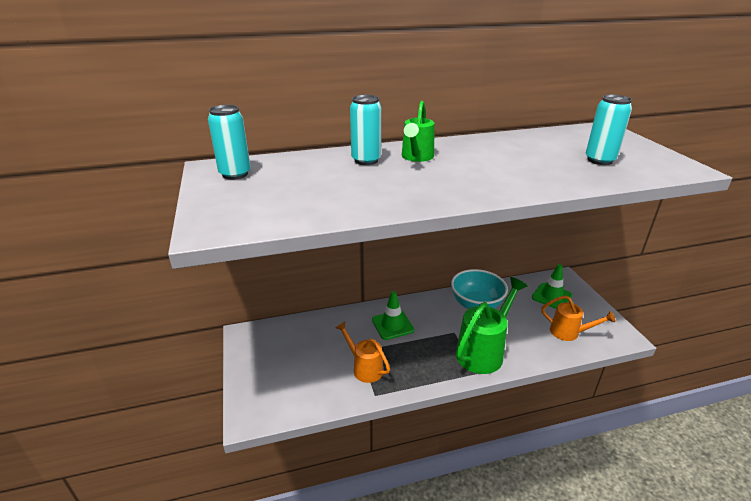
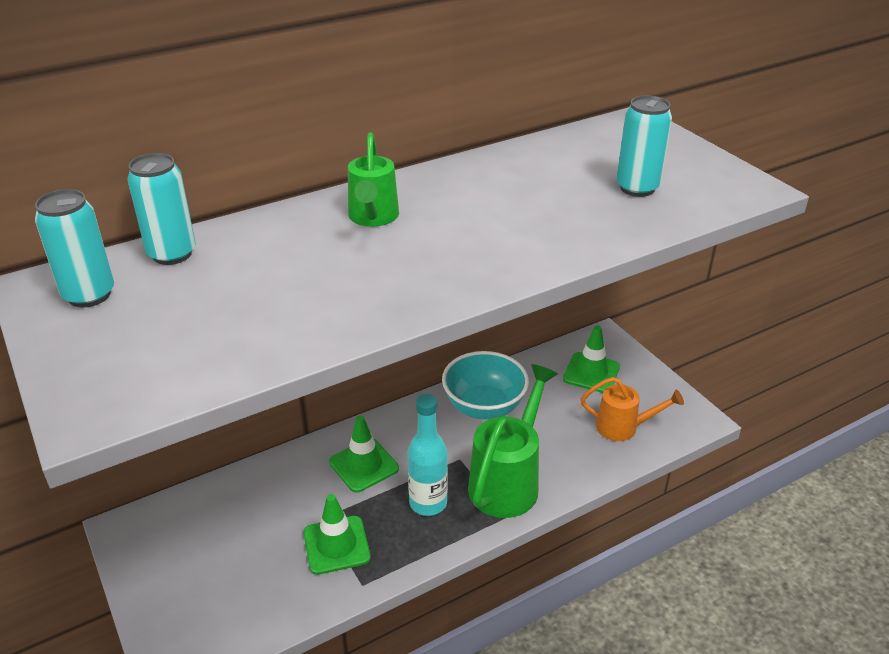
camera: 15 degrees left, 5 degrees up
(364, 368) = (336, 545): orange watering can -> green traffic cone
(366, 160) = (296, 235): turquoise can -> turquoise can (172, 254)
(428, 354) = (428, 503): none -> turquoise bottle

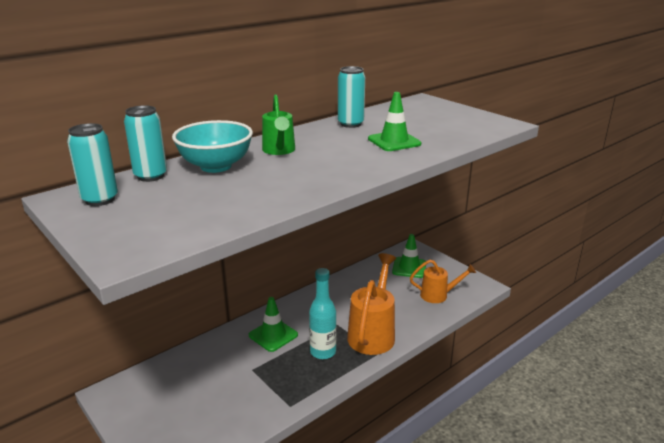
camera: 10 degrees left, 10 degrees down
(336, 545) = (266, 384): green traffic cone -> green traffic cone (394, 141)
(484, 407) = (345, 293): turquoise bowl -> turquoise bowl (216, 166)
(508, 481) = (373, 333): green watering can -> orange watering can
(637, 188) = (438, 128): turquoise can -> turquoise can (350, 124)

